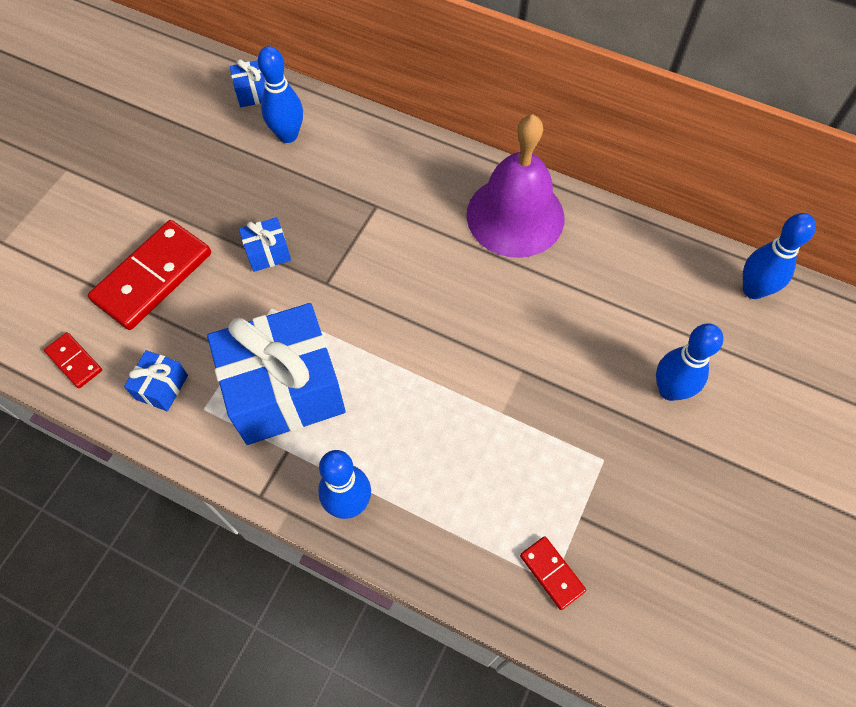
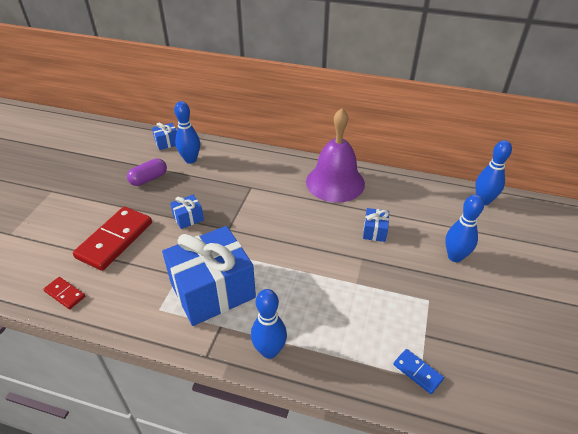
camera: 10 degrees left, 20 degrees down
(162, 387) = (128, 300): blue gift -> blue gift (374, 231)
(216, 166) = (149, 179): none -> purple capsule
(552, 573) = (417, 372): red domino -> blue domino

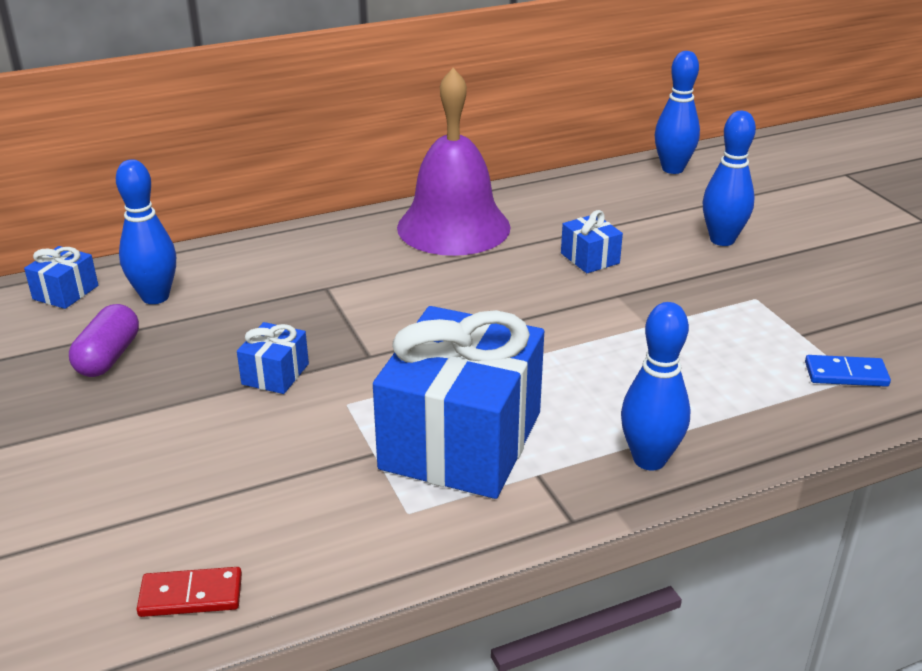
camera: 40 degrees left, 10 degrees down
(115, 240) = (175, 470): red domino -> none

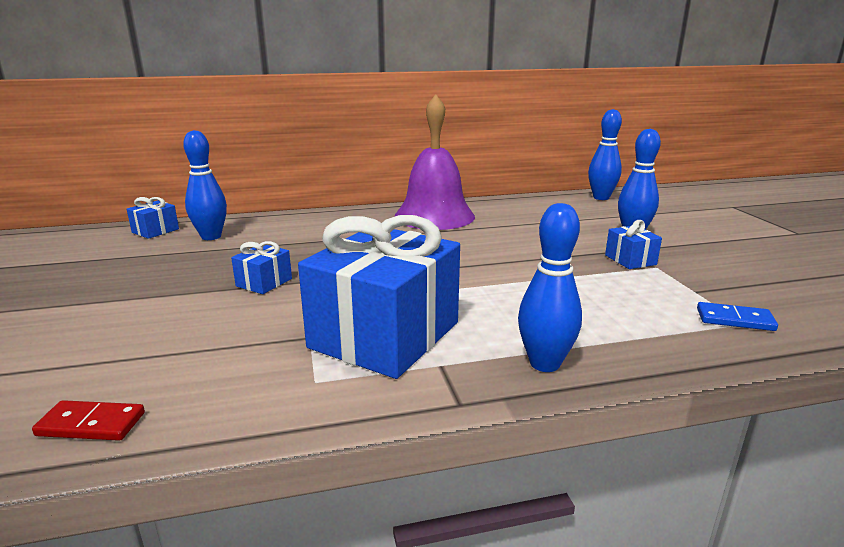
camera: 10 degrees right, 10 degrees down
(108, 357) = (155, 264): purple capsule -> none
(590, 258) = (528, 237): blue gift -> blue gift (630, 260)

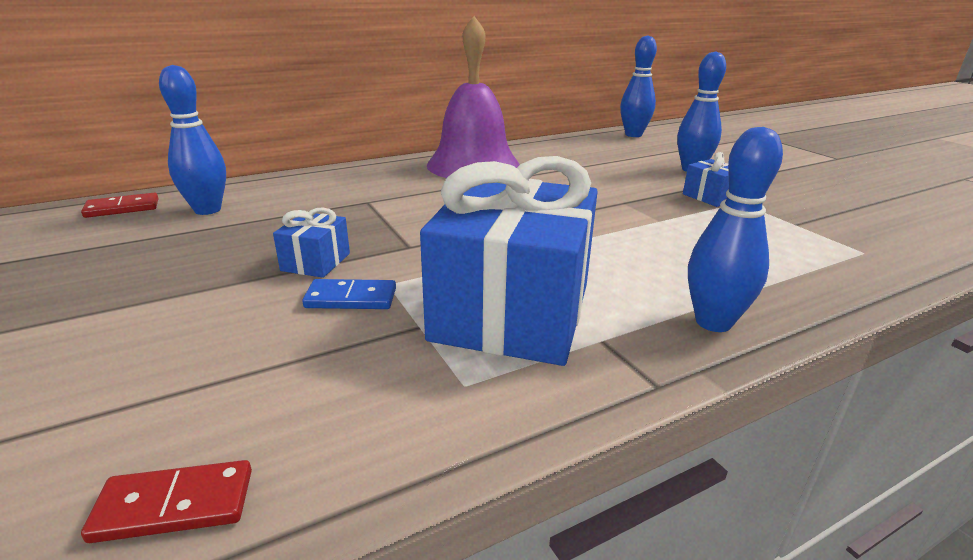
camera: 15 degrees left, 5 degrees up
(155, 231) = (122, 208): blue gift -> red domino
(735, 319) = (854, 249): blue domino -> blue domino (351, 298)

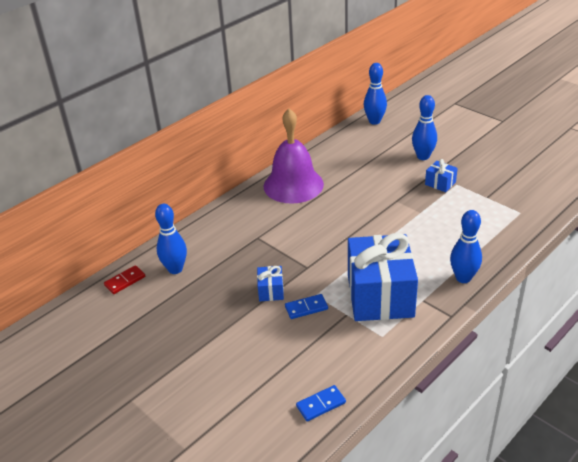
camera: 15 degrees left, 10 degrees up
(174, 505) = (321, 404): red domino -> blue domino

